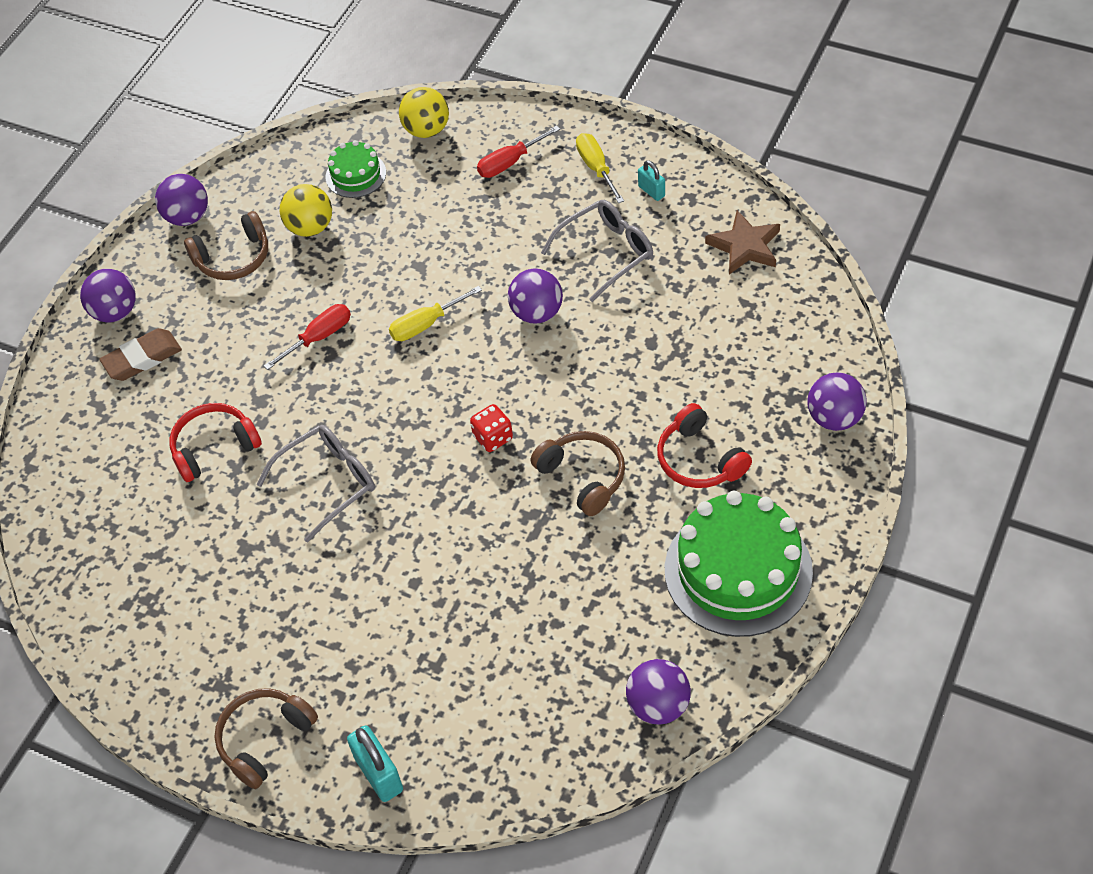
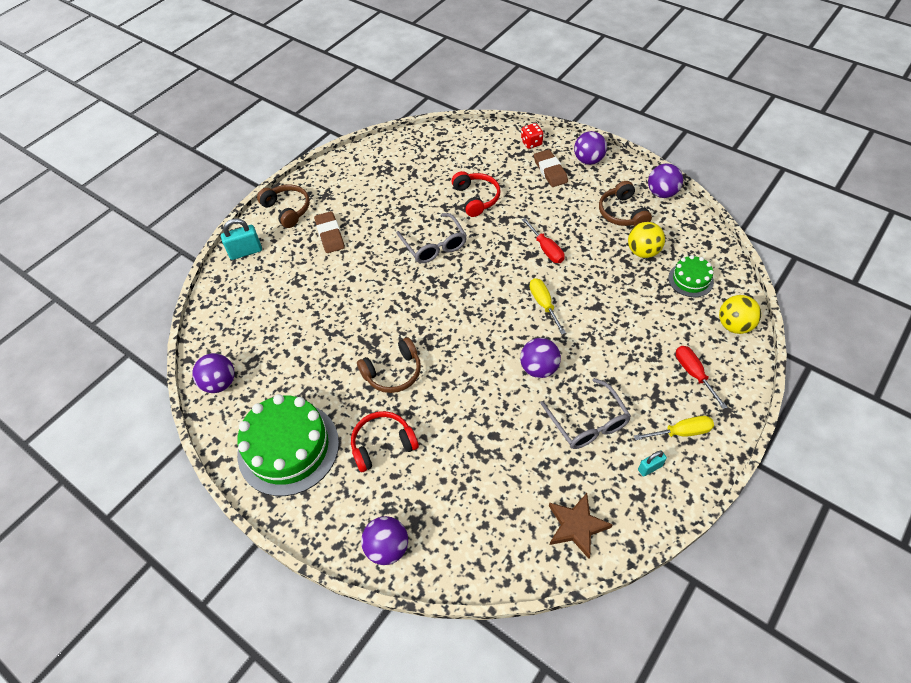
camera: 100 degrees right, 0 degrees up
(321, 646) = (330, 234): none -> brown eraser
(493, 437) = (440, 328): red dice -> red dice (531, 143)

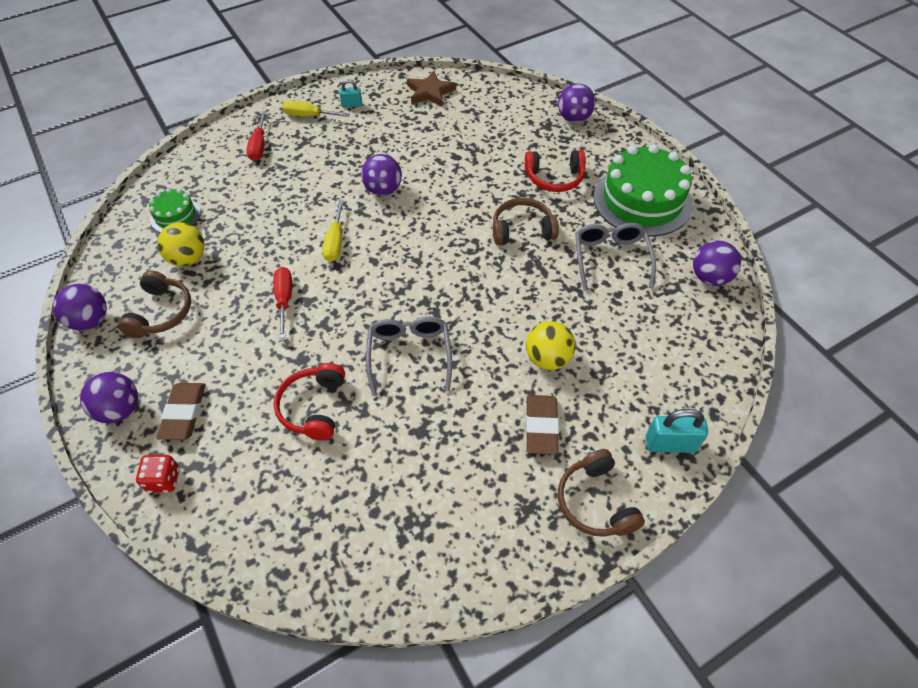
camera: 160 degrees left, 0 degrees up
(588, 423) = (373, 141): grey glasses -> grey glasses (610, 258)
(734, 325) = (186, 167): yellow ball -> yellow ball (548, 359)

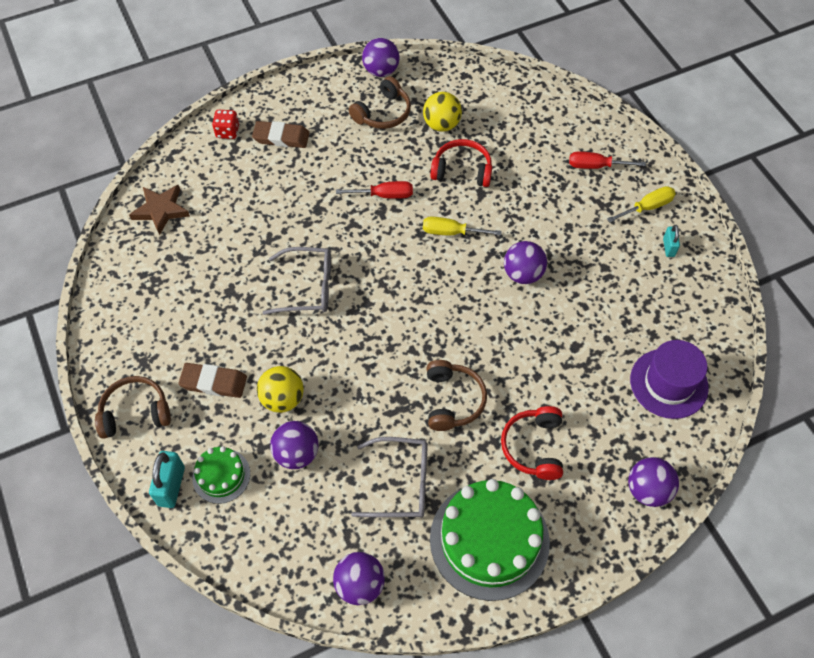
camera: 95 degrees right, 5 degrees up
(120, 410) = (292, 100): purple ball -> purple ball (296, 454)
(161, 312) = (383, 113): brown headphones -> brown headphones turned 60 degrees counterclockwise
(175, 216) = (497, 110): green cake -> green cake (221, 475)
(309, 116) = (647, 207): yellow screwdriver -> yellow screwdriver turned 45 degrees clockwise
(314, 407) = (269, 218): red headphones -> red headphones (462, 170)
(430, 92) = (696, 328): brown star -> brown star (161, 210)
(482, 107) = (668, 383): none -> purple hat

